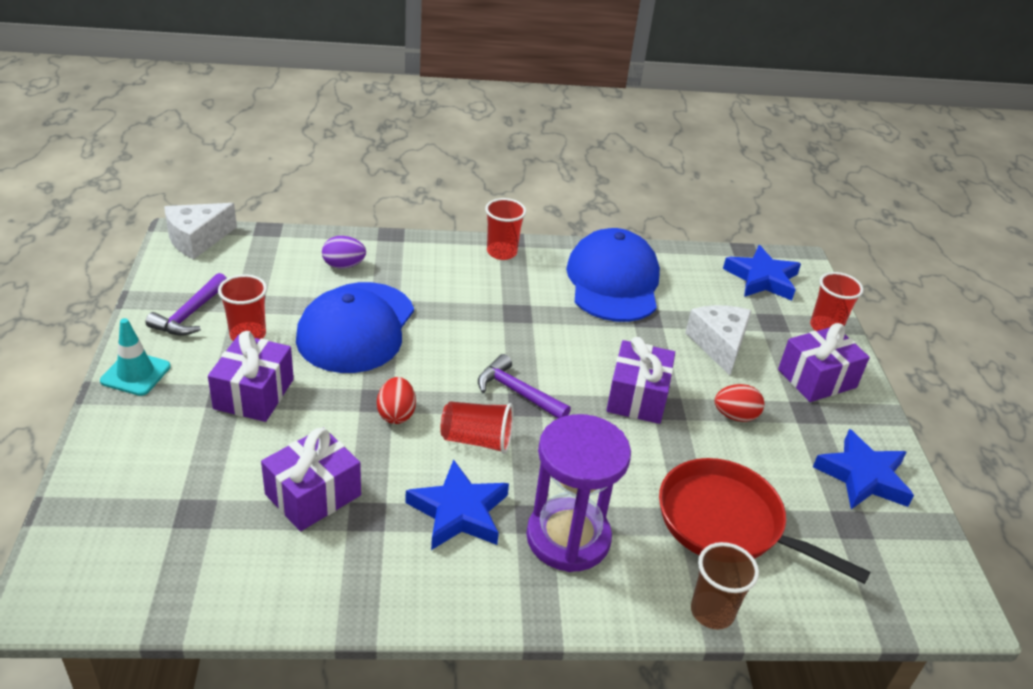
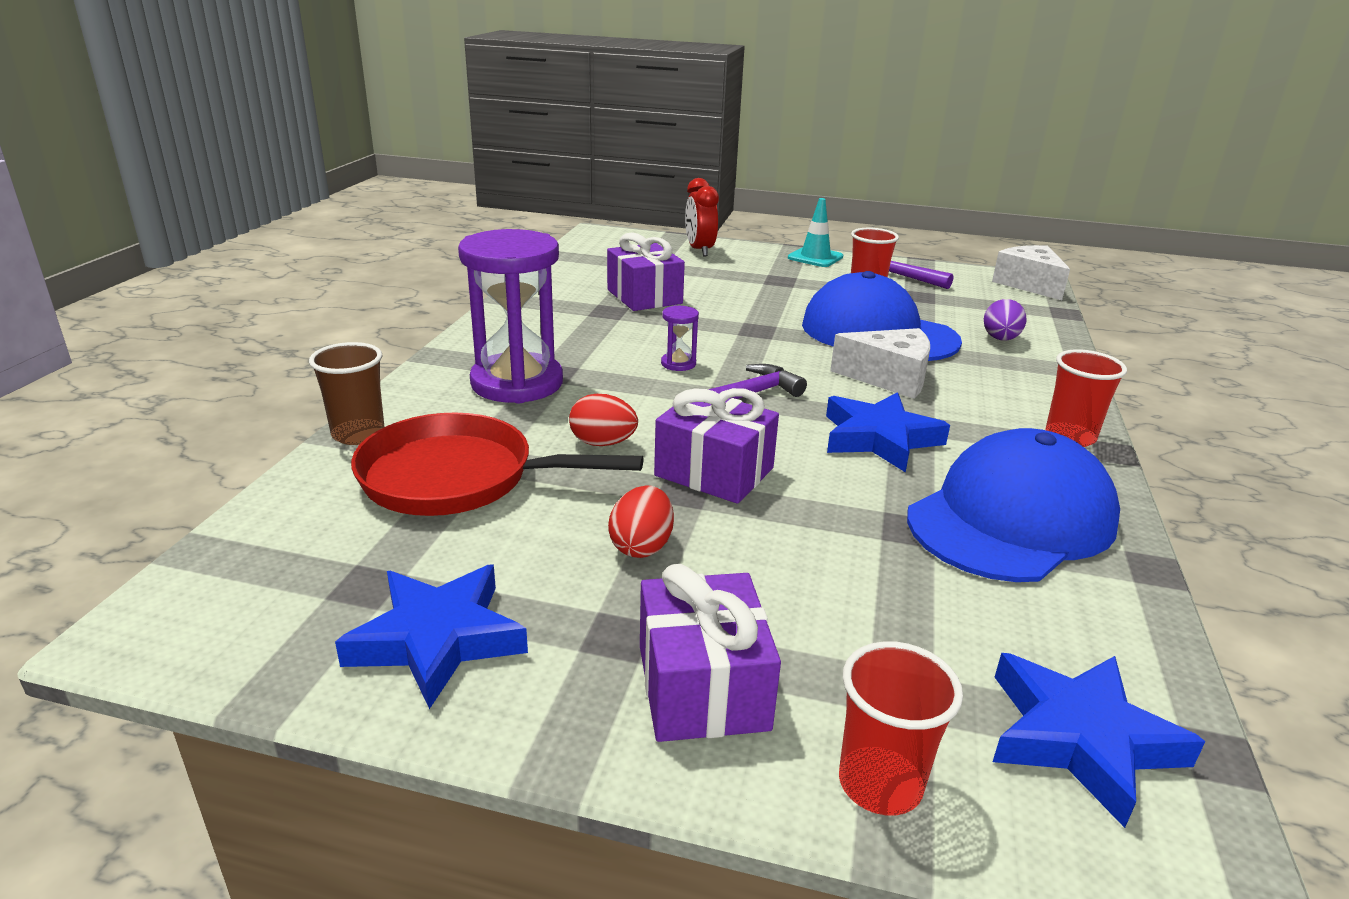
camera: 110 degrees right, 10 degrees down
(123, 475) = (699, 250): none -> red clock
(254, 394) = (779, 288): purple gift -> none
(396, 414) = (733, 335): red egg -> red egg (603, 443)
(458, 512) = (587, 343): blue star -> blue star (879, 438)
(477, 440) = (678, 364): red cup -> purple hourglass
(613, 282) = (1011, 519): blue cap -> blue cap turned 60 degrees counterclockwise
(719, 345) = (826, 586): white cheese -> white cheese (889, 378)
(727, 523) = (458, 478): red pan -> red pan turned 135 degrees counterclockwise

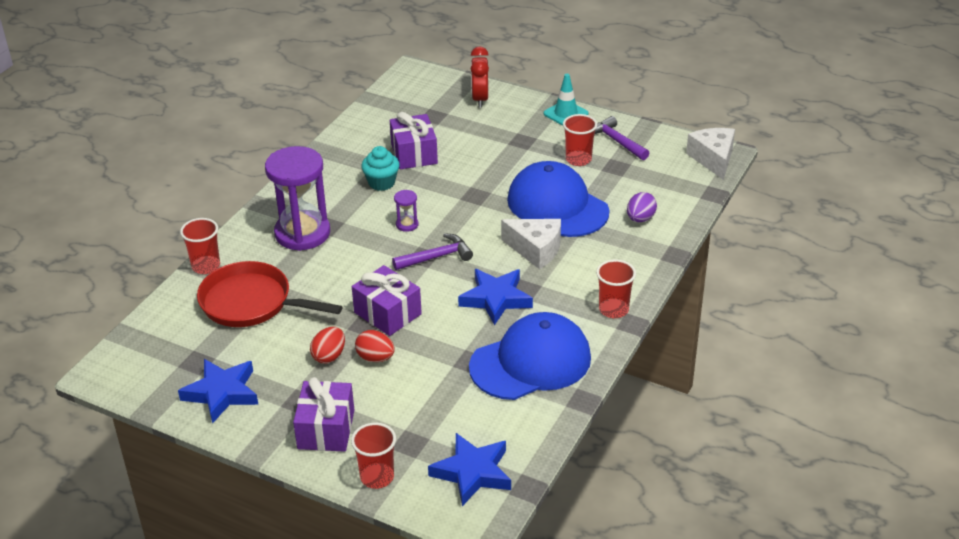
camera: 15 degrees right, 10 degrees up
(358, 434) = (206, 266): brown cup -> red cup
(603, 443) = (335, 286): red egg -> red egg (375, 358)
(614, 325) = (381, 183): none -> turquoise cupcake

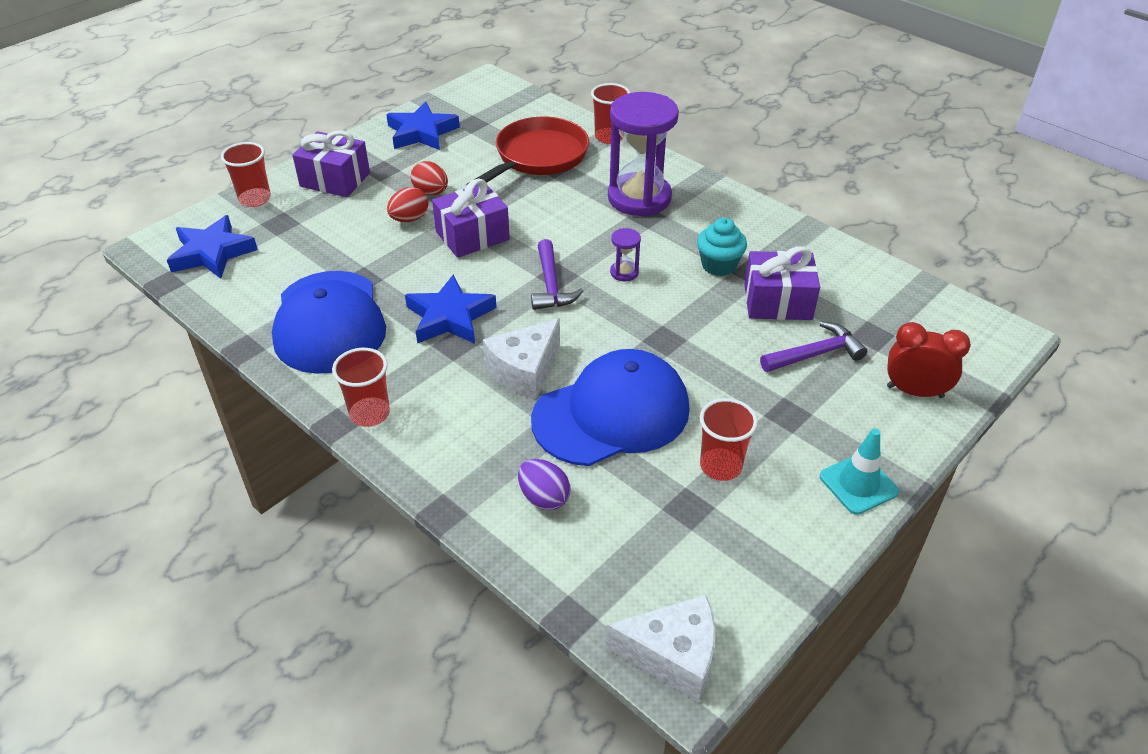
camera: 105 degrees right, 5 degrees up
(617, 141) = (761, 529): purple hammer -> purple hammer (815, 354)

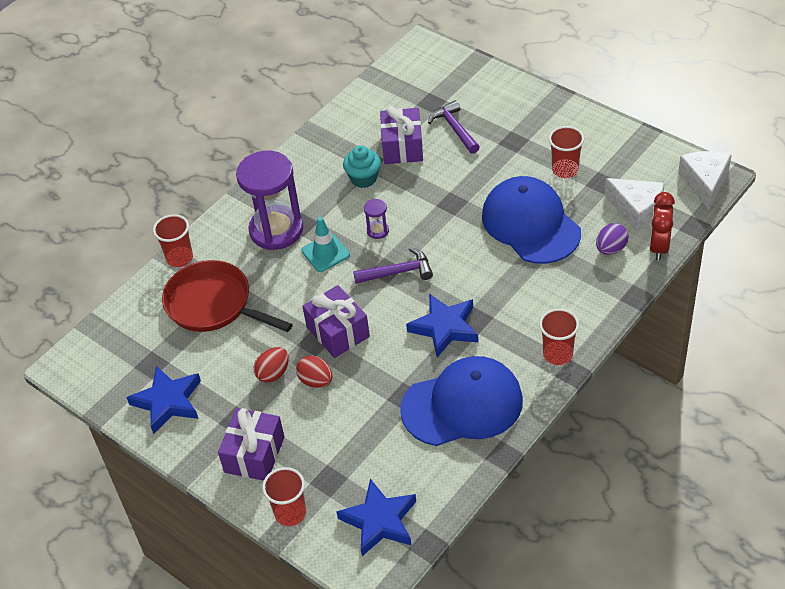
camera: 90 degrees left, 5 degrees up
(524, 370) = (497, 274): white cheese -> white cheese (636, 210)
(858, 484) = (565, 112): turquoise traffic cone -> turquoise traffic cone (325, 253)
(914, 391) = (482, 86): red clock -> red clock (659, 246)

